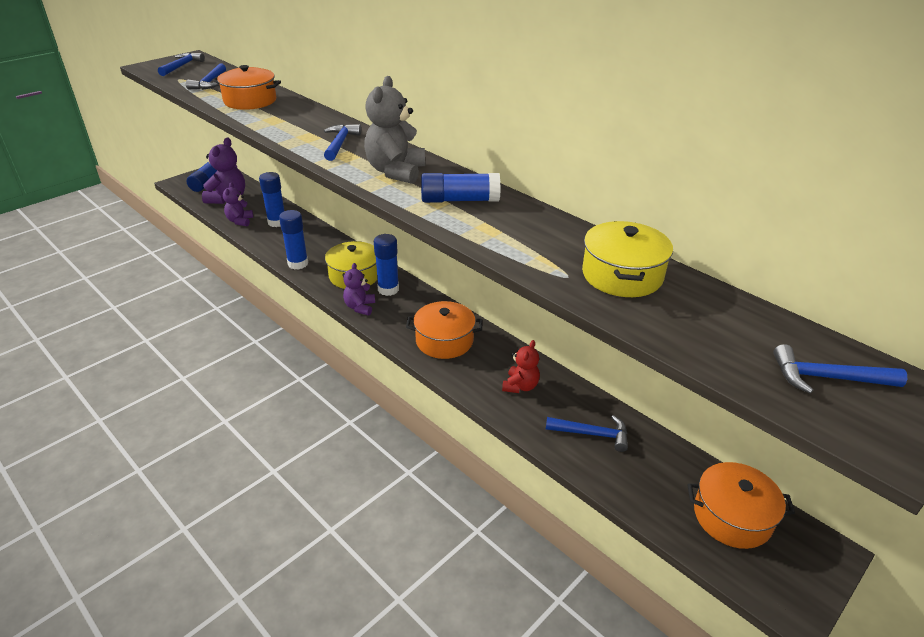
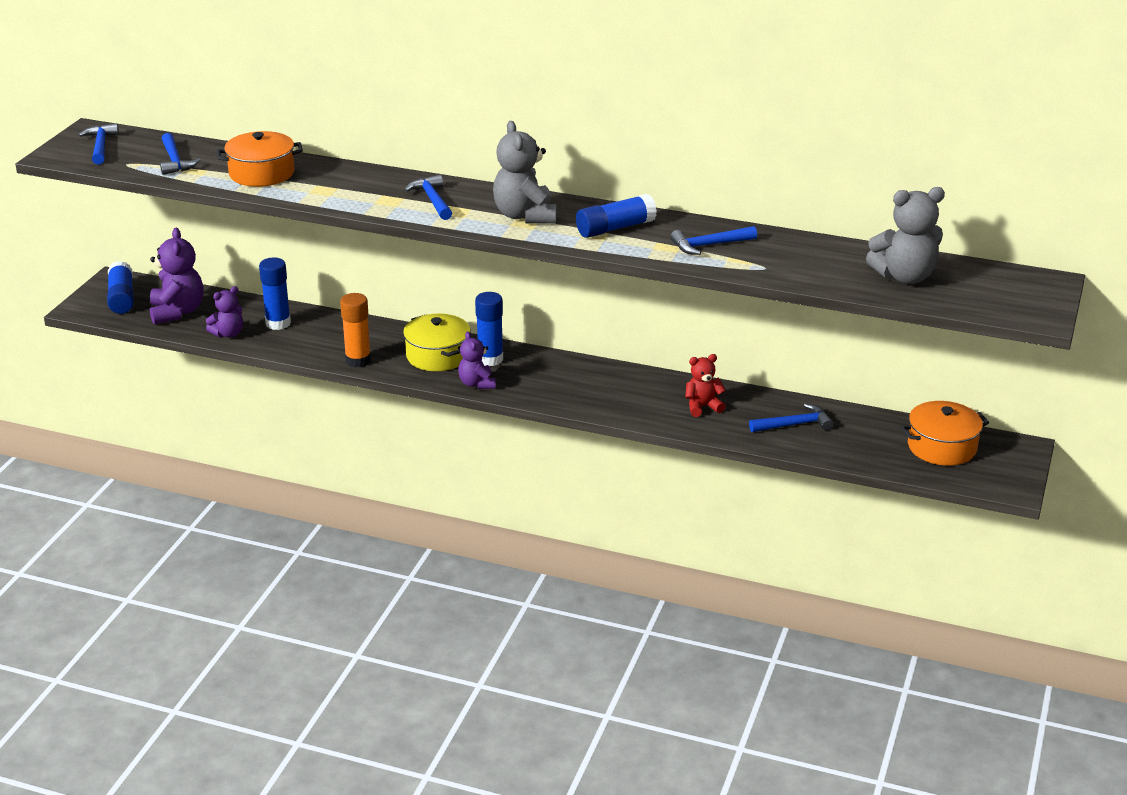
camera: 25 degrees left, 5 degrees down
(240, 221) = (228, 334): purple teddy bear -> purple teddy bear turned 105 degrees counterclockwise
(298, 264) = (358, 360): blue glue stick -> orange glue stick
(444, 341) = (596, 390): orange pot -> none
(520, 386) = (702, 407): red teddy bear -> red teddy bear turned 105 degrees counterclockwise
(622, 275) = (806, 257): yellow pot -> none
(722, 331) = (905, 277): none -> grey teddy bear
(827, 378) = (988, 288): blue hammer -> blue hammer (709, 245)

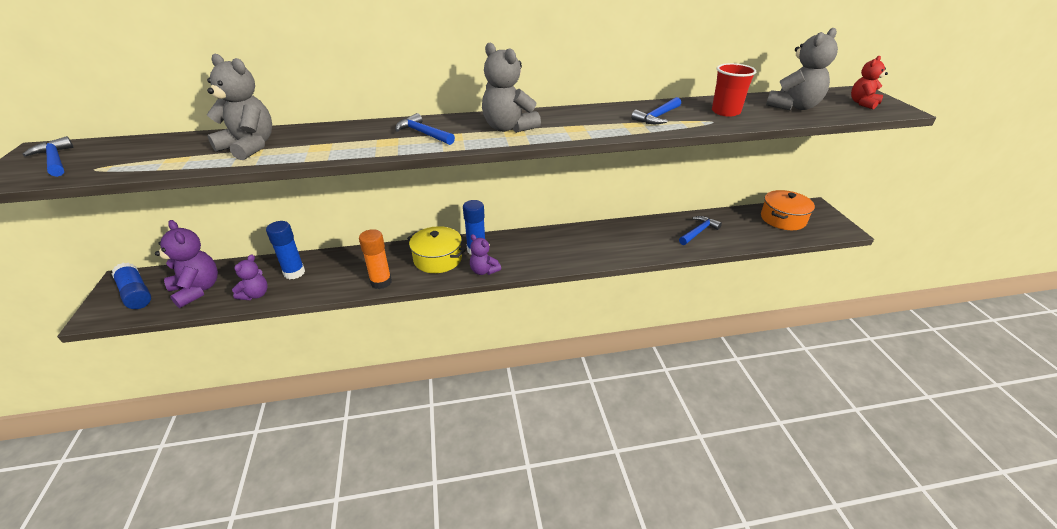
camera: 30 degrees left, 5 degrees up
(175, 161) = (150, 156): blue hammer -> none
(262, 173) = (249, 147): orange pot -> grey teddy bear
(615, 228) = (582, 121): blue glue stick -> none
(702, 407) = (637, 238): red teddy bear -> red teddy bear (863, 103)
(803, 260) = (725, 112): none -> red cup

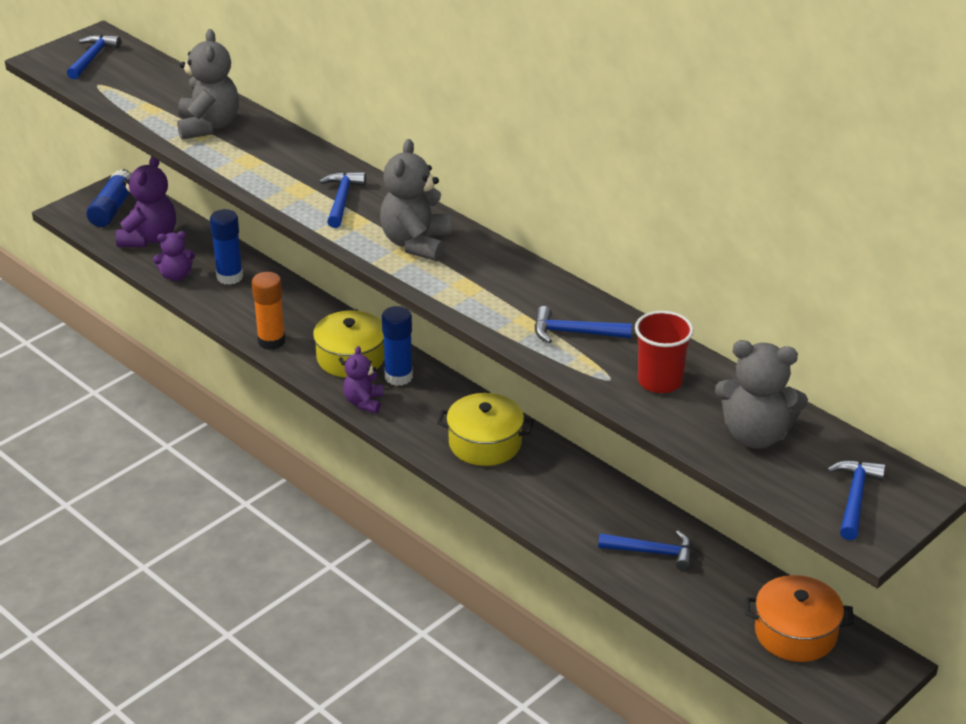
camera: 55 degrees right, 0 degrees up
(566, 245) = (485, 443): none -> yellow pot
(863, 103) = (854, 498): red teddy bear -> blue hammer

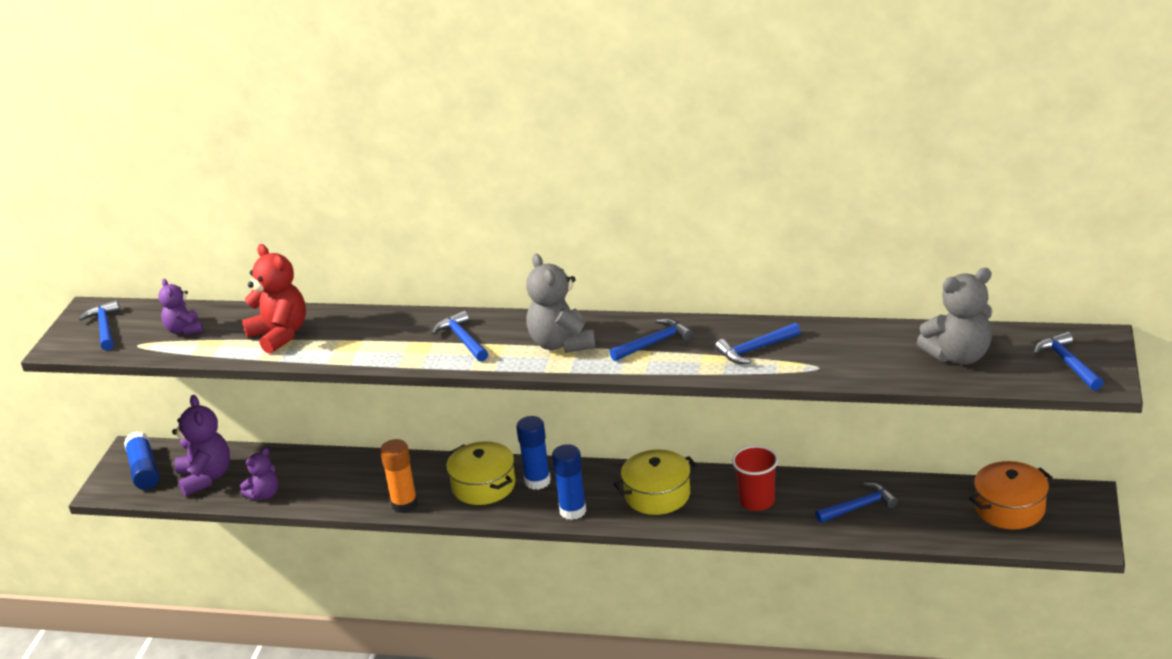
camera: 30 degrees left, 5 degrees down
(208, 126) = (280, 335): grey teddy bear -> red teddy bear
(229, 277) = (312, 474): blue glue stick -> blue glue stick (573, 511)
(364, 402) = (531, 512): purple teddy bear -> purple teddy bear (184, 330)
(494, 282) = (654, 343): none -> blue hammer
(660, 381) = (853, 353): red cup -> red cup (757, 501)

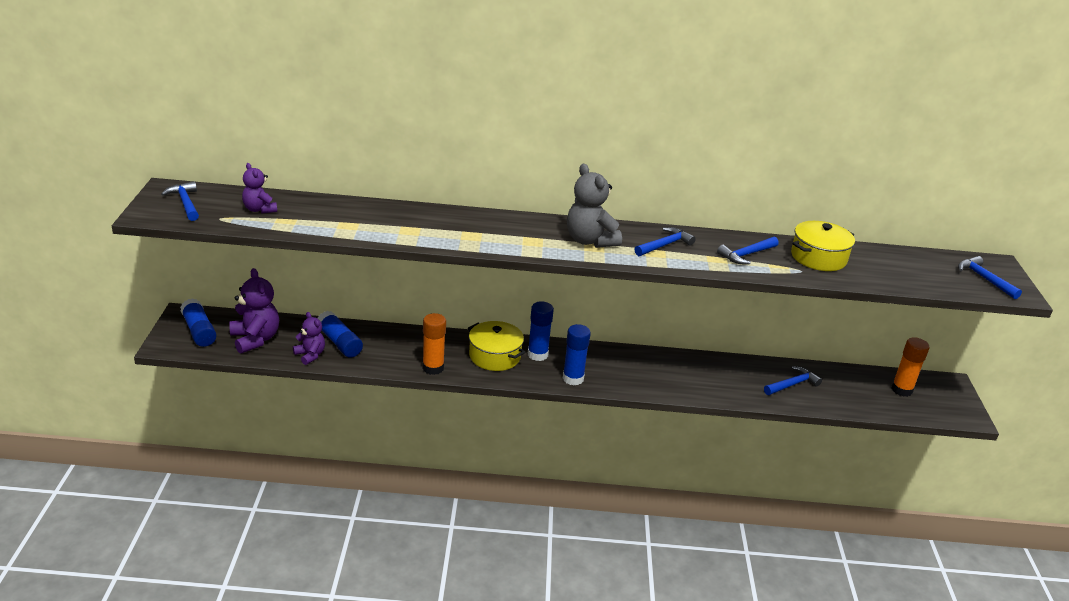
camera: 15 degrees left, 0 degrees up
(264, 495) = (310, 355): purple teddy bear -> purple teddy bear turned 75 degrees counterclockwise
(280, 335) = (347, 219): red teddy bear -> none
(301, 477) = (339, 343): none -> blue glue stick
(462, 339) = (506, 232): blue hammer -> none
(657, 495) = (636, 369): yellow pot -> yellow pot (818, 257)
(757, 501) = (714, 377): red cup -> none
(958, 356) = (902, 269): grey teddy bear -> none
(1009, 508) = (901, 390): orange pot -> orange glue stick

